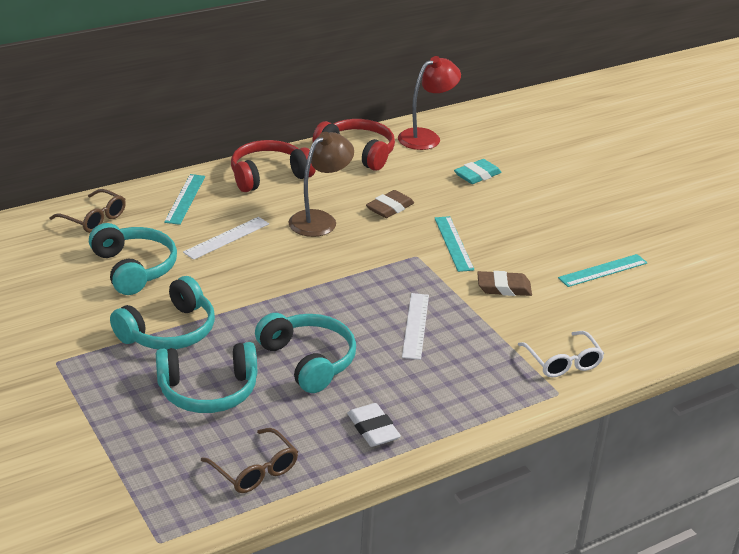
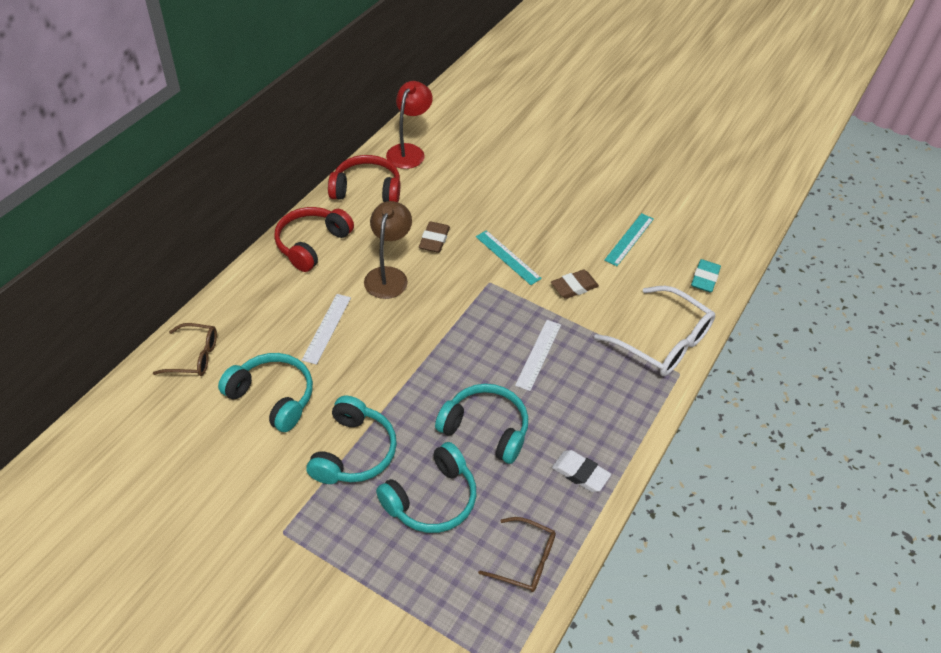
camera: 30 degrees left, 15 degrees up
(185, 199) = (259, 299): turquoise ruler -> none
(416, 325) = (538, 354): white ruler -> white ruler turned 45 degrees clockwise
(477, 175) = (476, 178): turquoise eraser -> turquoise eraser (704, 278)
(563, 362) = (662, 342): white glasses -> white glasses, size x1.70

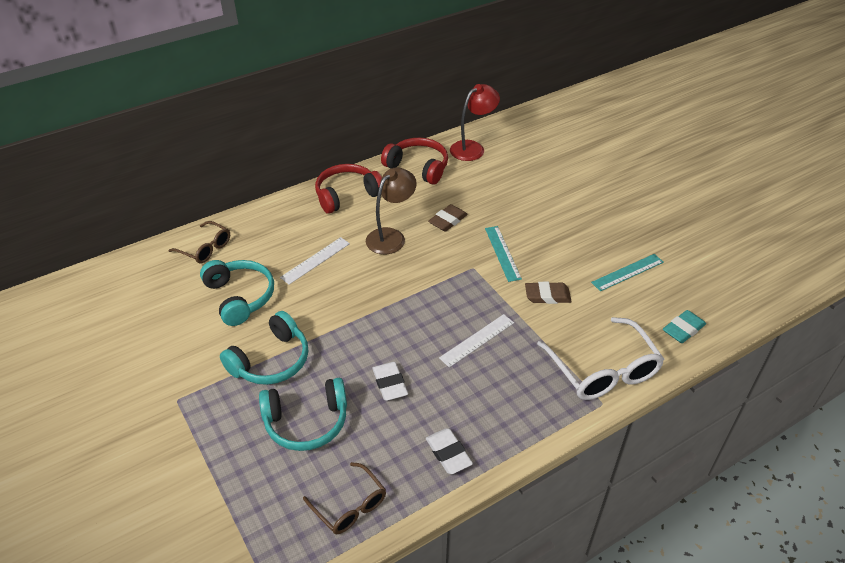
camera: 30 degrees right, 5 degrees down
(485, 428) = (390, 383): turquoise headphones -> white eraser

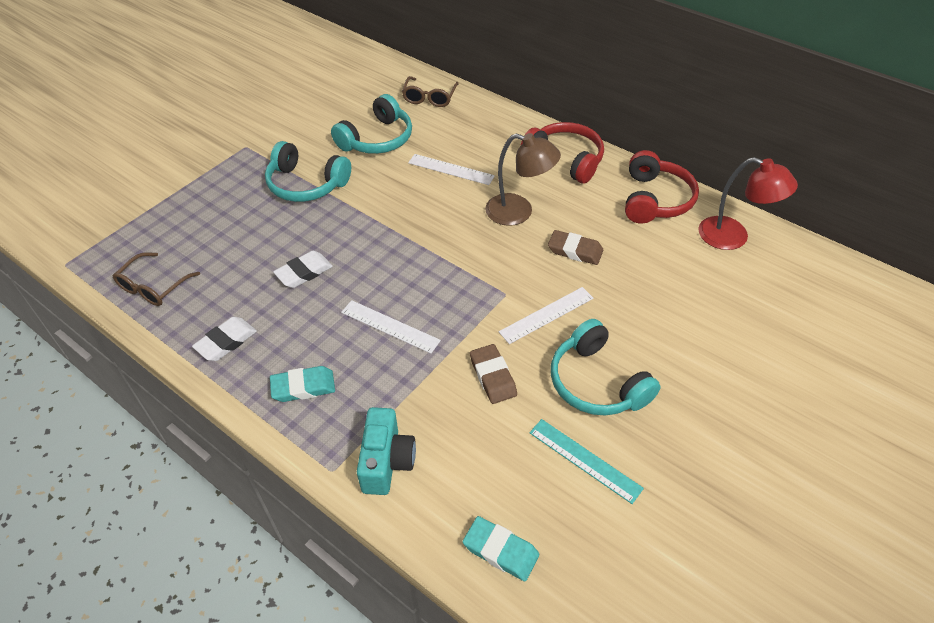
camera: 70 degrees right, 5 degrees up
(306, 422) = (241, 230): turquoise headphones -> turquoise headphones (596, 382)
(502, 253) = (547, 315): turquoise ruler -> white ruler
(518, 407) = (303, 387): none -> turquoise eraser
(603, 370) = (386, 462): white glasses -> turquoise camera

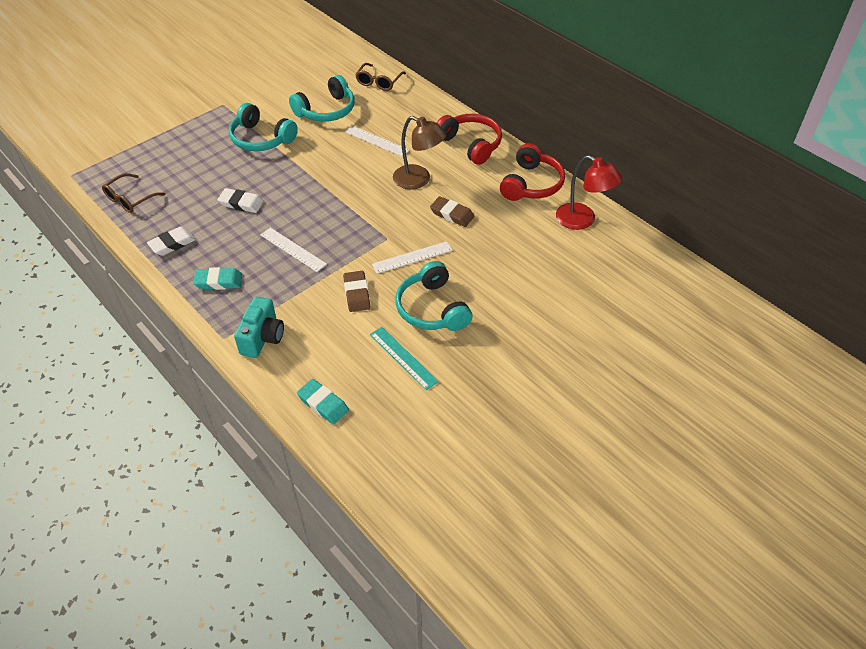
camera: 10 degrees right, 0 degrees up
(304, 272) = (241, 203): white eraser -> white eraser turned 45 degrees clockwise

